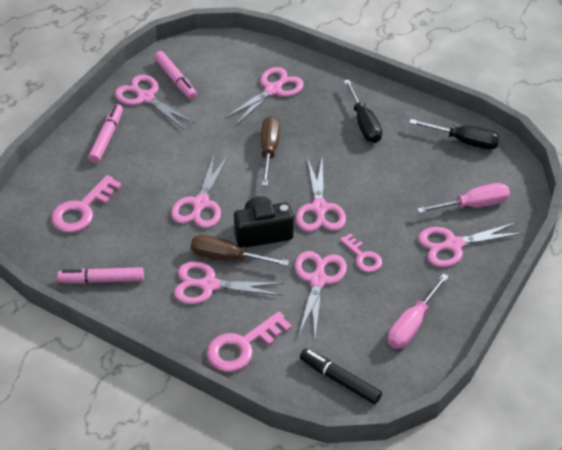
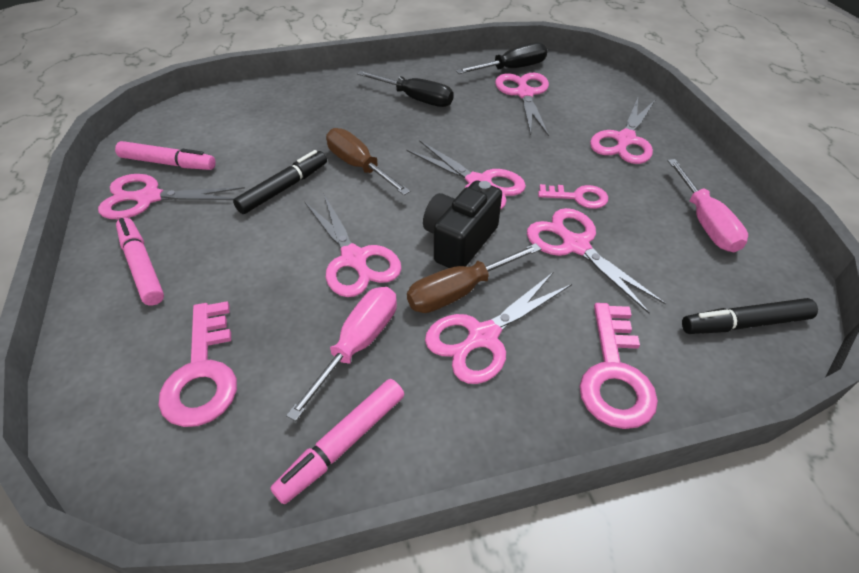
camera: 45 degrees left, 0 degrees up
(214, 137) = (284, 188): none -> black marker
(273, 90) = (292, 118): pink scissors -> pink scissors (524, 94)
(473, 205) = (590, 105): pink screwdriver -> pink screwdriver (358, 345)

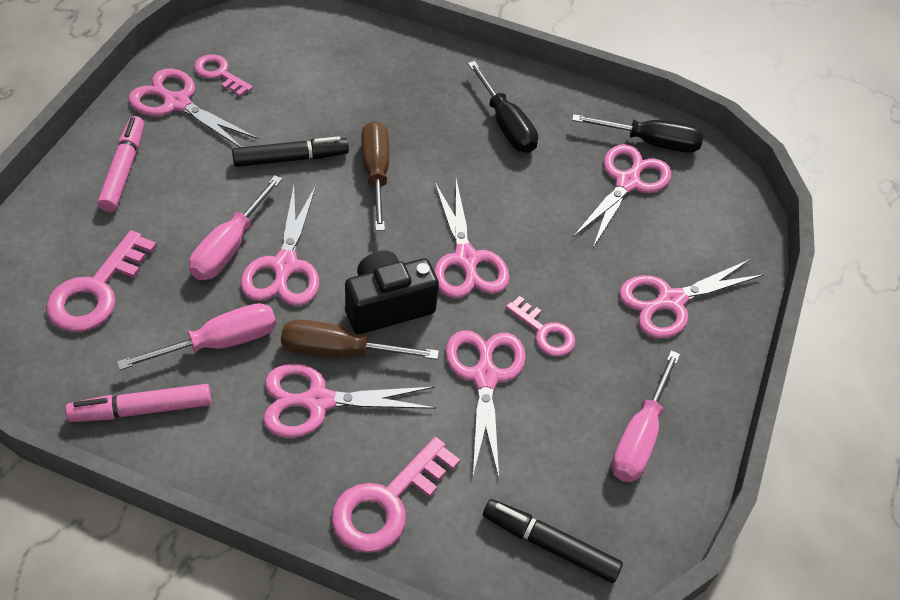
camera: 30 degrees right, 5 degrees up
(168, 163) = (219, 74): pink marker -> pink key
(294, 270) = (230, 246): none -> pink screwdriver

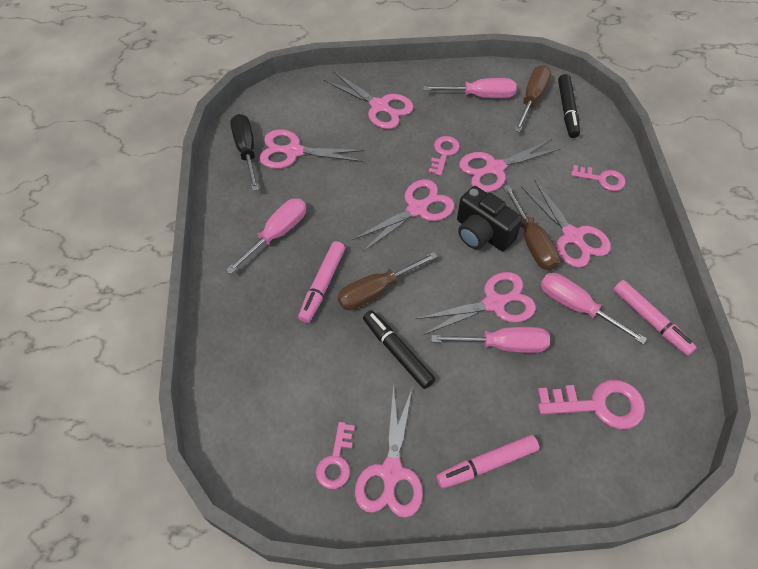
camera: 110 degrees left, 5 degrees up
(387, 503) = (602, 179): pink key -> pink key, size x0.62
(413, 135) = (322, 285): none -> pink marker
(505, 124) = (277, 234): black screwdriver -> pink screwdriver
(599, 507) = (532, 99): none -> brown screwdriver

